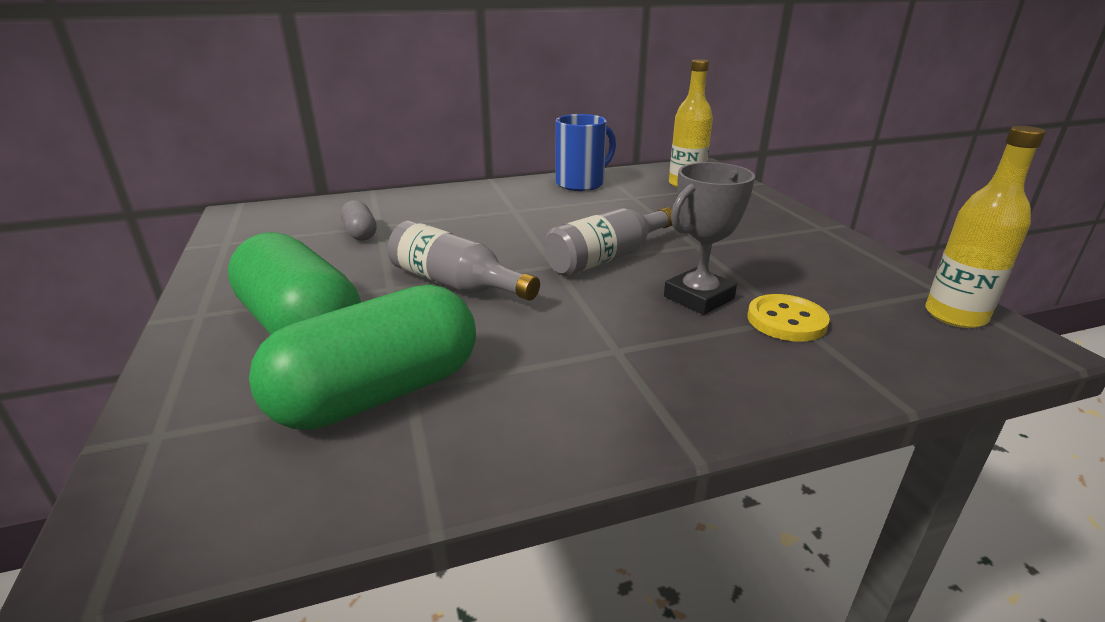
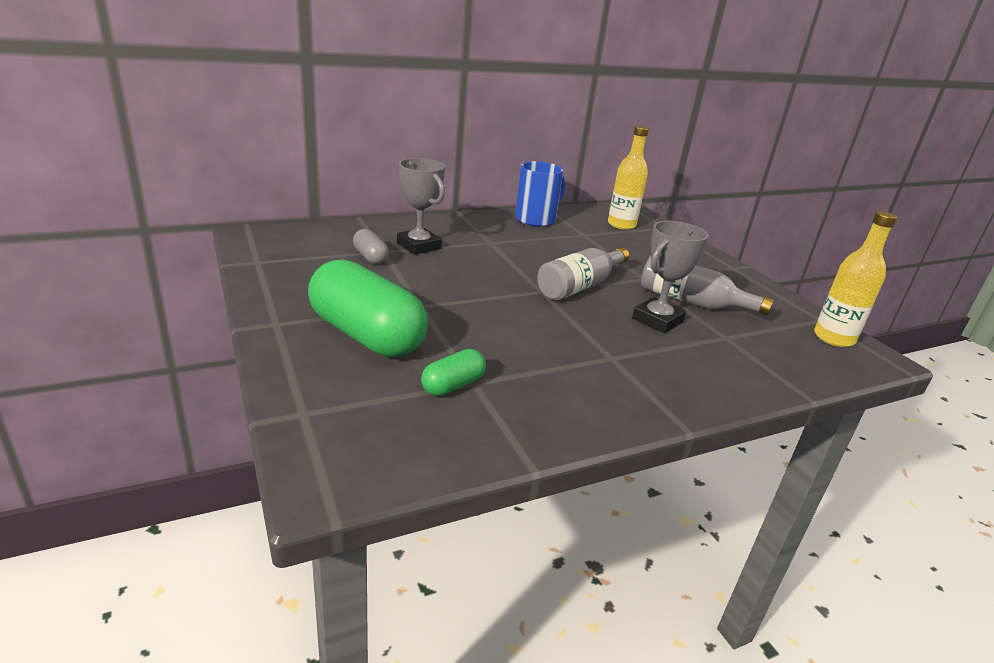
camera: 10 degrees left, 0 degrees up
(378, 393) = (453, 385): green capsule -> green capsule, size x0.46
(425, 218) = (418, 246): none -> grey trophy
(456, 284) = (471, 304): grey bottle -> grey bottle (692, 302)
(786, 321) = (722, 339): yellow button -> none

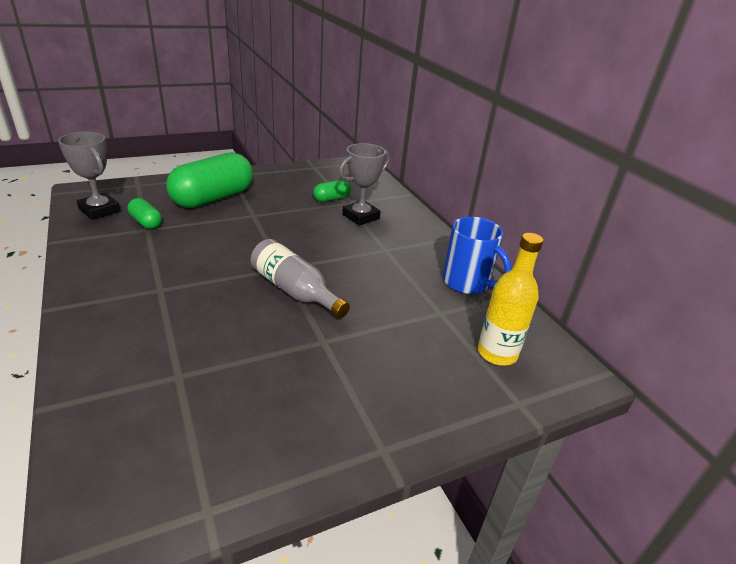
camera: 90 degrees right, 5 degrees up
(370, 257) = (331, 199): grey capsule -> green capsule
(657, 320) = (221, 330): grey trophy -> grey trophy (99, 210)
(692, 302) = (264, 369): grey bottle -> none
(833, 338) = (151, 501): yellow bottle -> none

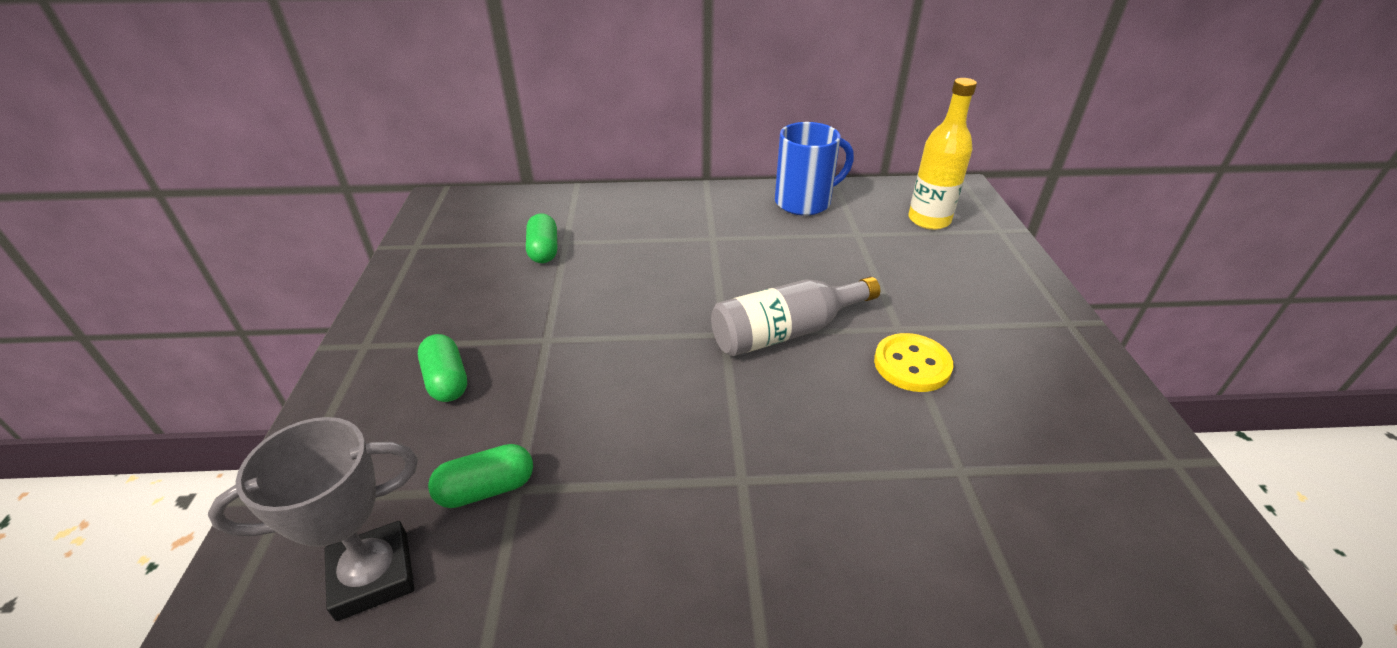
camera: 65 degrees left, 5 degrees up
(213, 198) = (446, 381): green capsule -> green capsule, size x0.46
(281, 349) = (912, 365): none -> yellow button
(361, 216) = (615, 237): grey trophy -> none

